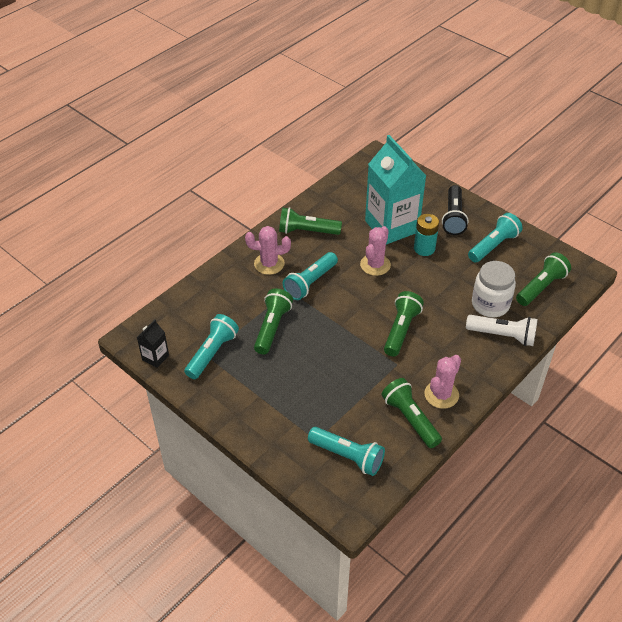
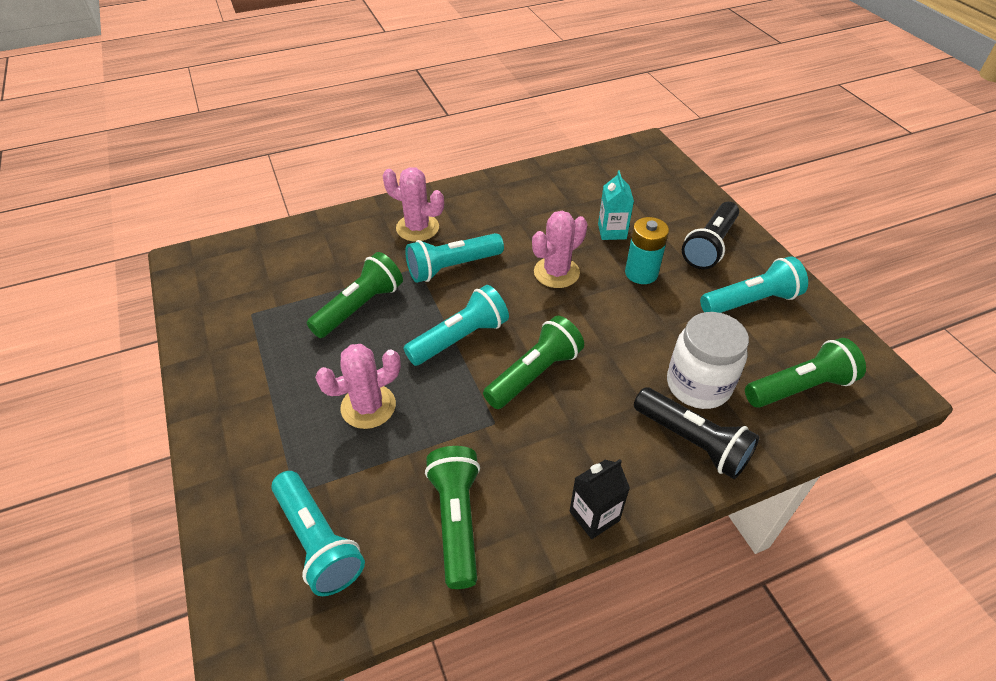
camera: 25 degrees right, 0 degrees up
(155, 357) = (190, 293): black carton -> black carton (594, 516)
(212, 353) = (260, 312): turquoise flashlight -> turquoise flashlight (460, 338)
(307, 231) = (494, 204): green flashlight -> none
(391, 226) = (612, 231): turquoise carton -> turquoise carton, size x0.43
(441, 395) = (532, 500): pink cactus -> pink cactus (368, 406)
(503, 335) = (693, 442): white flashlight -> black flashlight

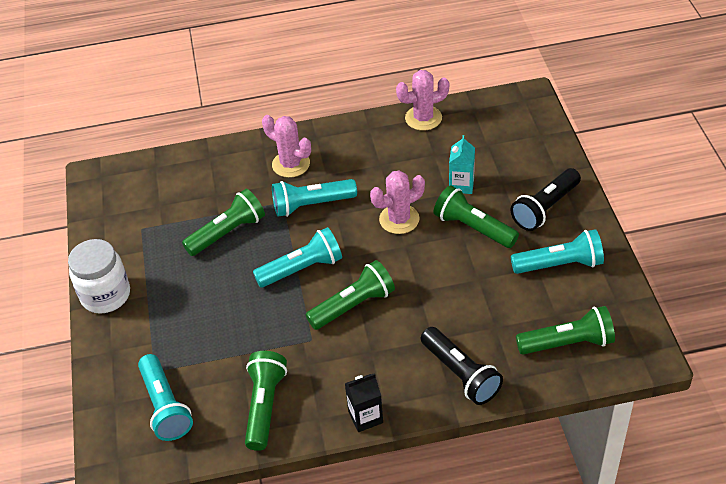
camera: 15 degrees right, 0 degrees up
(368, 406) = (218, 315): pink cactus -> pink cactus (423, 118)
(641, 273) = (473, 228): turquoise battery -> green flashlight
(698, 385) = (483, 331): white jar -> white jar (106, 295)

